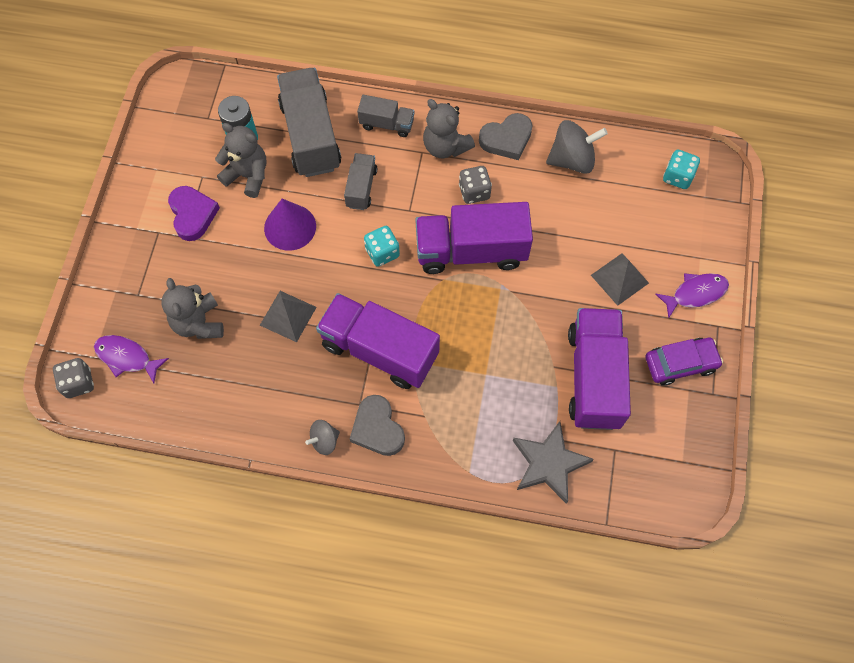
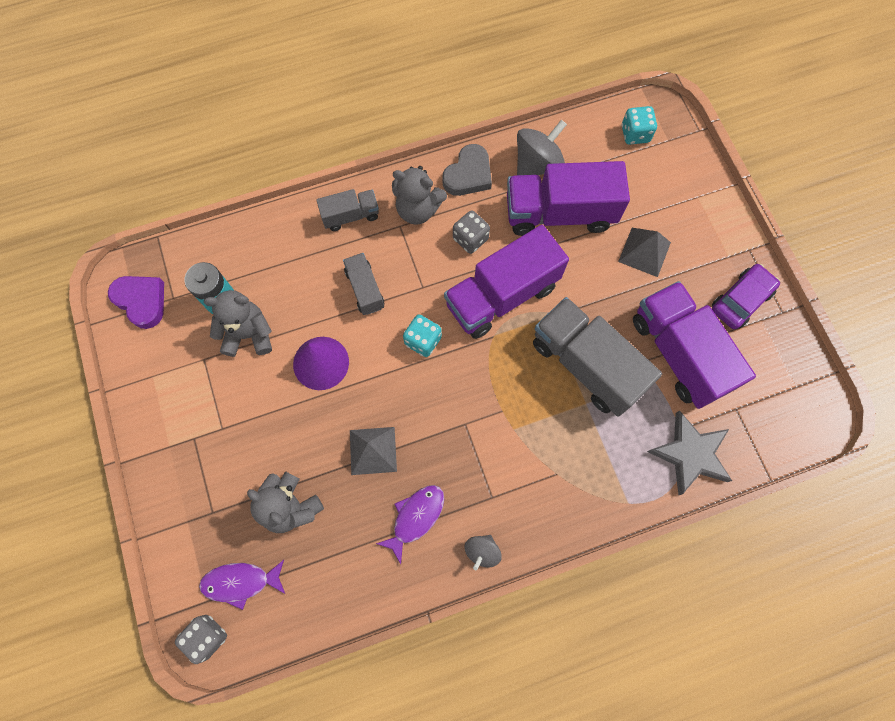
camera: 30 degrees left, 5 degrees up
(192, 214) = (217, 402): purple heart -> purple heart (141, 301)
(310, 136) = (285, 264): grey truck -> grey truck (586, 365)
(377, 428) = (522, 511): grey heart -> none
(379, 350) = (478, 435): purple truck -> purple truck (559, 213)
(695, 293) = (714, 231): purple fish -> purple fish (415, 517)

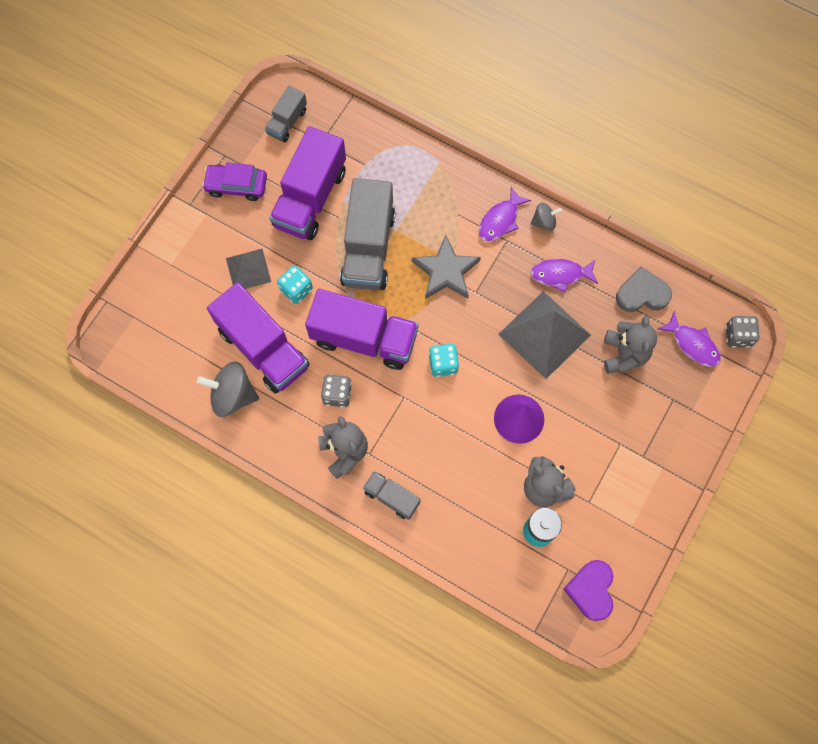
camera: 130 degrees left, 0 degrees up
(365, 289) = (440, 435): grey truck -> grey truck (287, 122)
(373, 450) = (544, 334): grey pyramid -> grey pyramid, size x1.71
(468, 175) = (283, 439): grey heart -> grey heart (642, 294)
(518, 509) = (500, 220): none -> purple fish
(635, 134) = (147, 344): turquoise dice -> turquoise dice (296, 289)
(690, 454) = (376, 148): grey star -> grey star (446, 271)

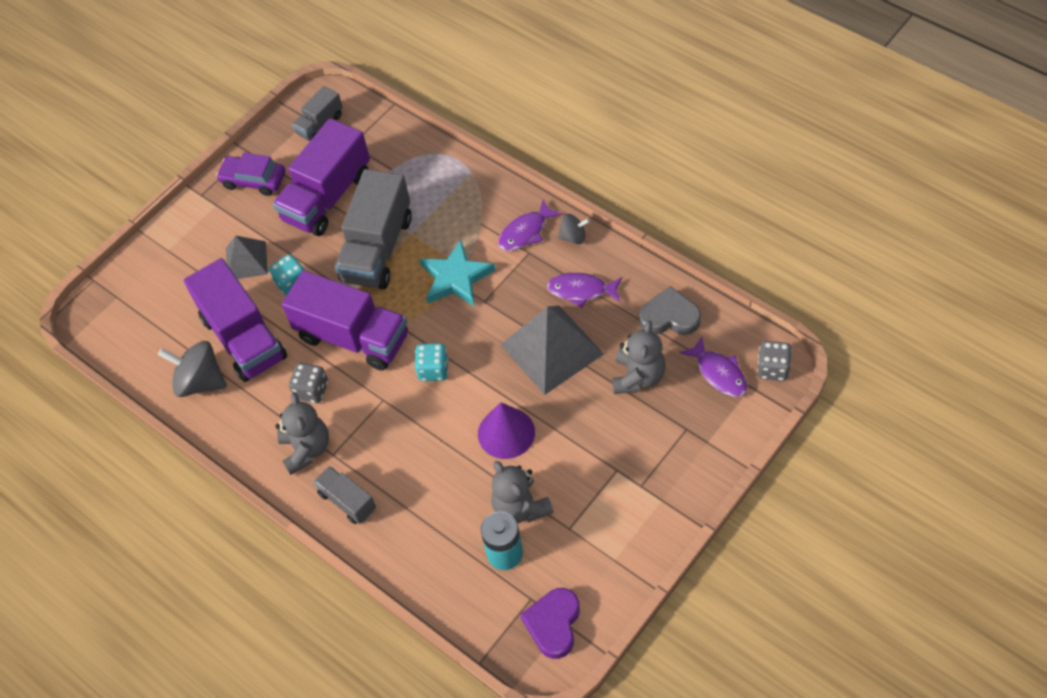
camera: 15 degrees right, 15 degrees down
(446, 271) = (456, 278): grey star -> turquoise star

